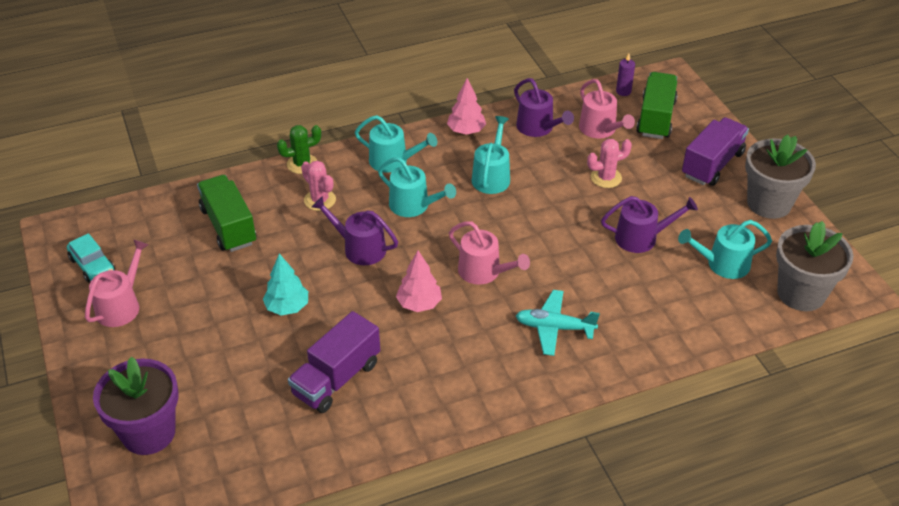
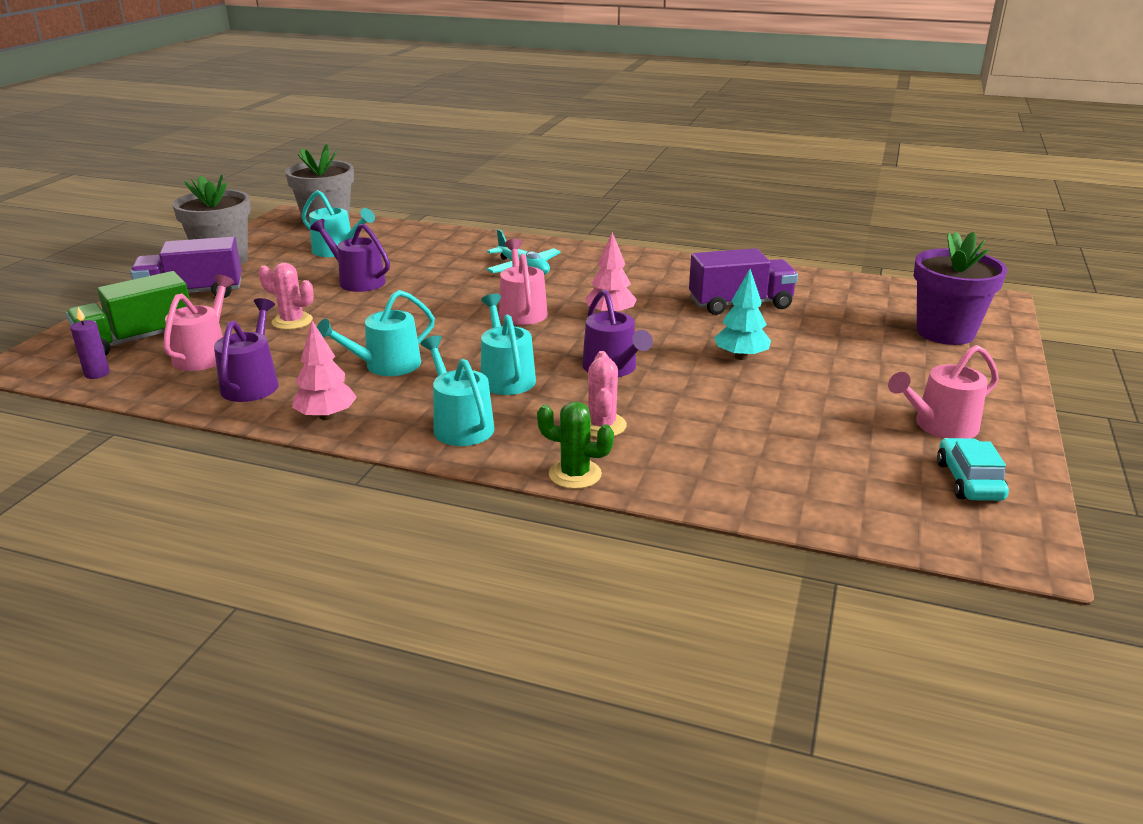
camera: 140 degrees left, 15 degrees down
(229, 226) = (745, 447): green truck -> none

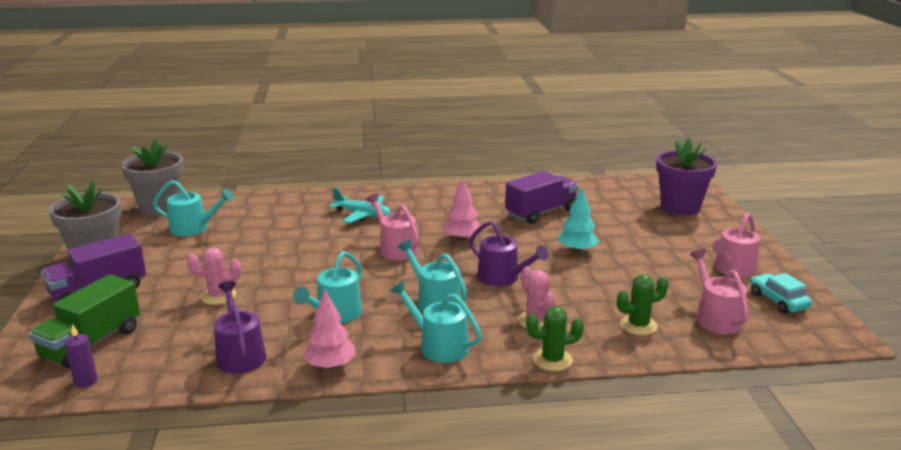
camera: 25 degrees left, 5 degrees down
(204, 354) = (170, 341): pink watering can -> pink watering can (716, 318)
(358, 281) = (239, 251): purple watering can -> none
(728, 462) = (638, 325): none -> green cactus

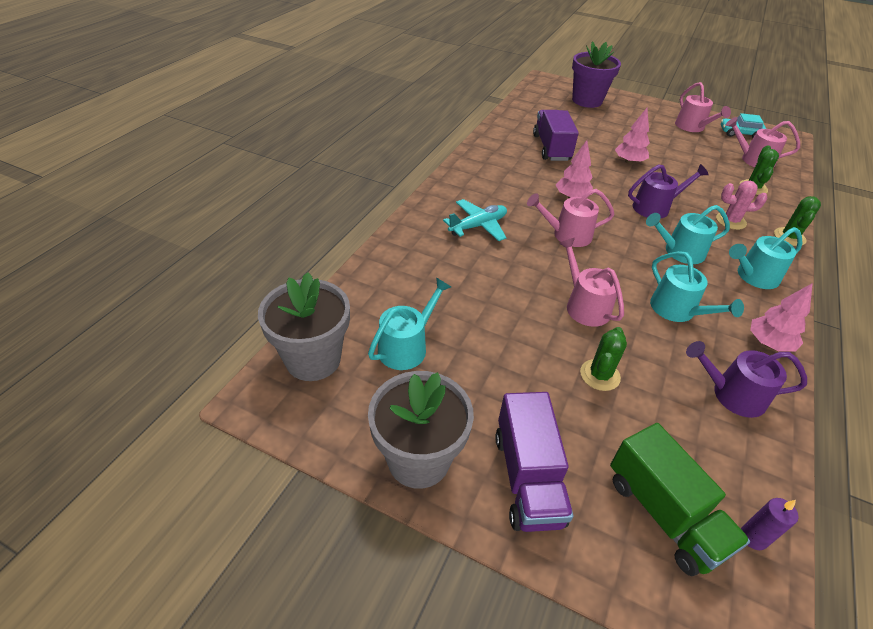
camera: 60 degrees left, 20 degrees up
(218, 296) = (600, 375): pink cactus -> green cactus
(300, 275) = (584, 306): none -> pink watering can
(577, 250) = (629, 162): turquoise tree -> pink tree

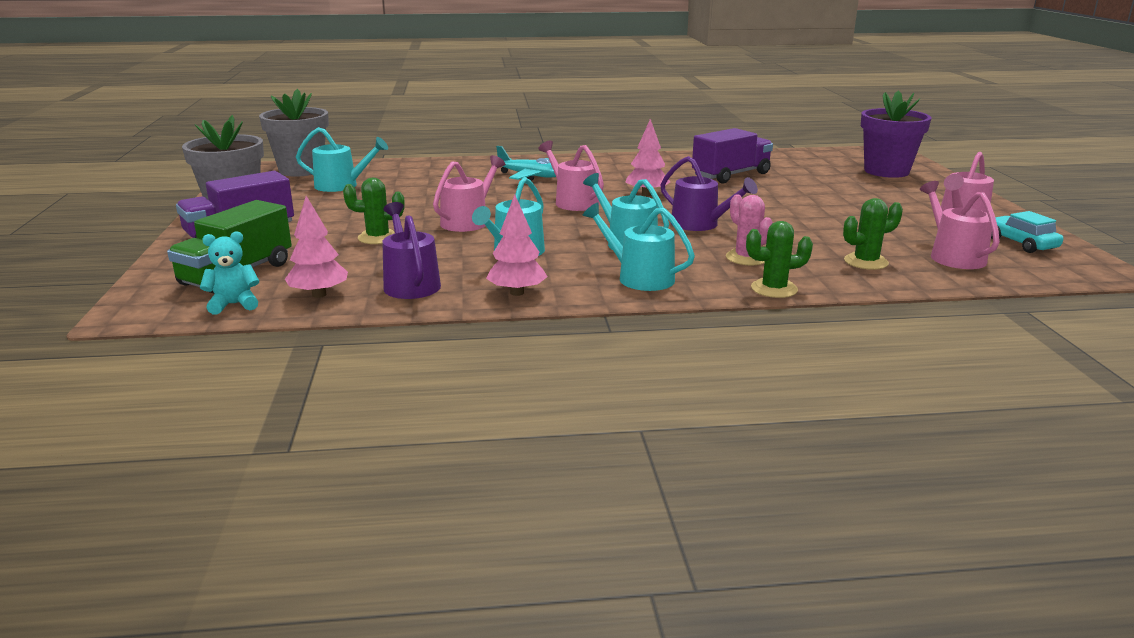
camera: 60 degrees right, 20 degrees down
(629, 162) = (779, 204): pink tree -> pink tree (319, 295)
(753, 537) = (234, 304): purple candle -> turquoise teddy bear

